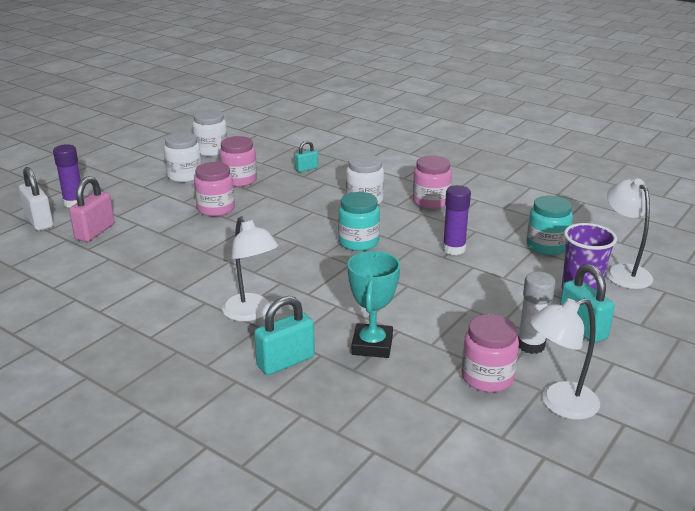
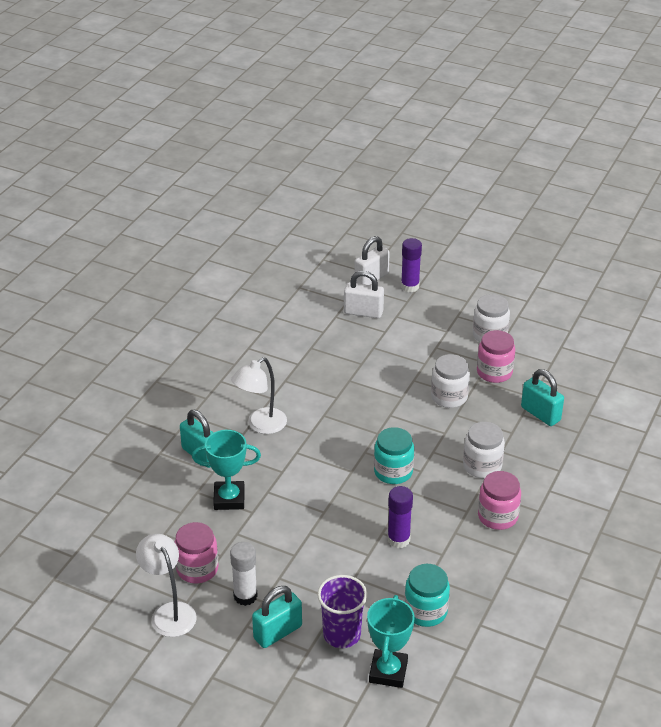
camera: 80 degrees right, 10 degrees up
(95, 232) = (363, 312): pink padlock -> white padlock
(211, 150) = (556, 339): white jar -> white jar (449, 397)
(216, 209) = (428, 370): pink jar -> none
(306, 169) = (540, 414): turquoise padlock -> turquoise padlock, size x1.69
(623, 272) = (388, 672): white lamp -> turquoise trophy

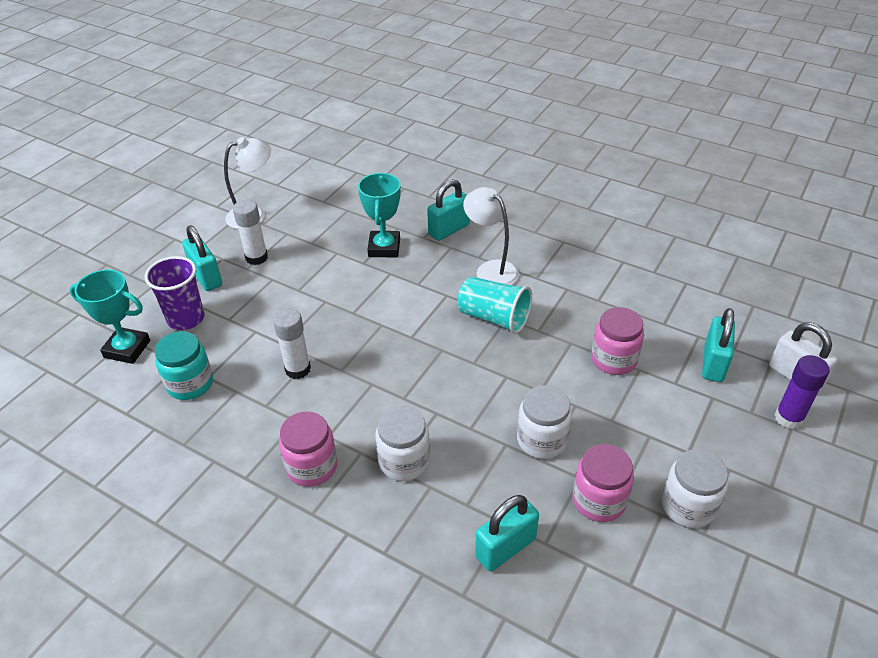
camera: 95 degrees right, 5 degrees up
(197, 569) = (299, 229): pink jar -> pink jar (613, 359)
(324, 422) = (494, 318): none -> turquoise cup
(363, 312) = (713, 363): white padlock -> turquoise padlock
(393, 472) = (405, 372): turquoise jar -> none
(398, 539) = (298, 369): purple glue stick -> white glue stick

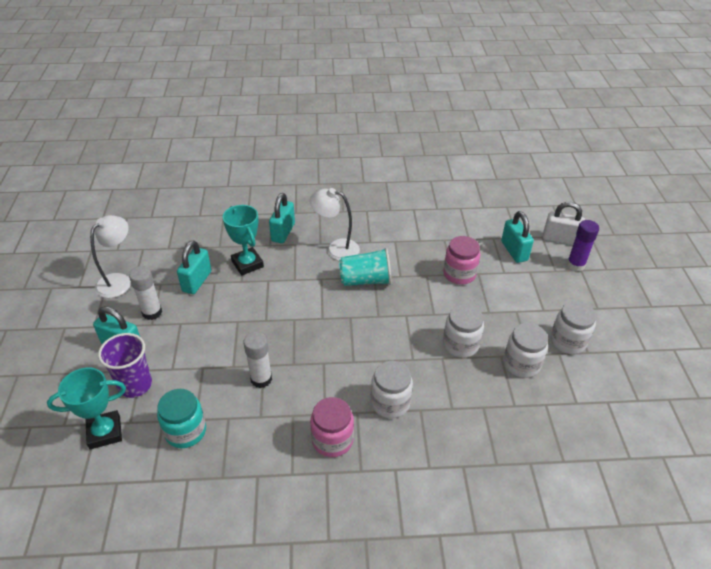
camera: 35 degrees left, 0 degrees up
(505, 548) = (496, 421): turquoise padlock -> turquoise padlock (197, 281)
(598, 500) = (521, 364): pink jar -> white jar

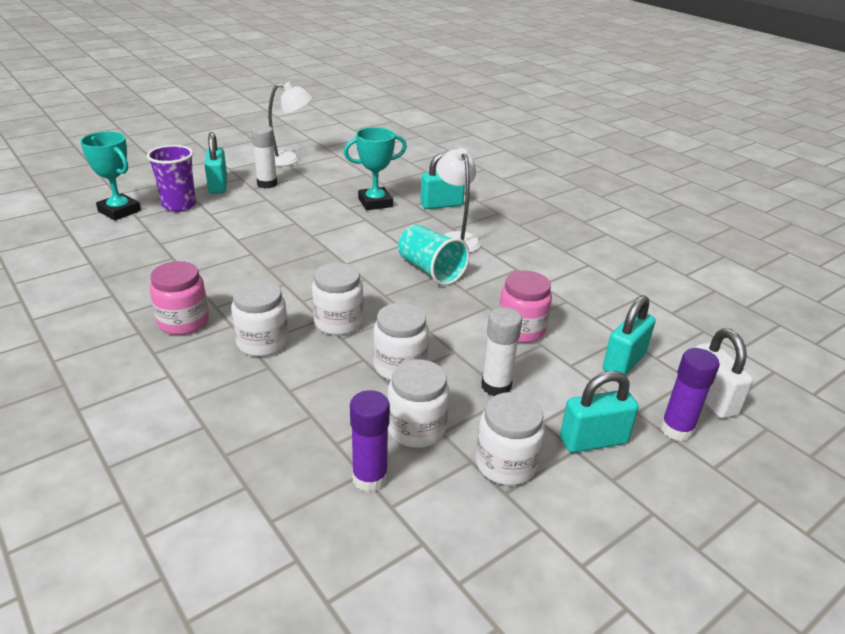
camera: 55 degrees right, 10 degrees down
(185, 431) = (143, 243): turquoise jar -> none
(197, 281) = (325, 189): turquoise padlock -> turquoise padlock (593, 440)
(247, 264) = (375, 202): turquoise trophy -> turquoise trophy turned 45 degrees clockwise
(261, 379) = (233, 258): white glue stick -> white glue stick (496, 386)
(394, 353) = (338, 322): none -> white jar
(551, 402) = (370, 478): none -> purple glue stick

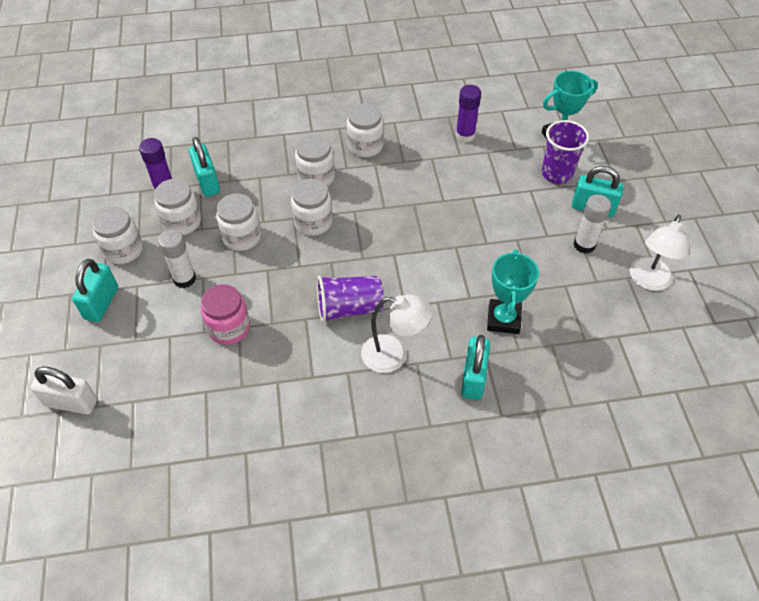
camera: 120 degrees right, 20 degrees up
(183, 322) = (365, 146): pink jar -> white jar
(430, 270) = (349, 308): turquoise cup -> purple cup
(624, 362) = (146, 374): turquoise padlock -> turquoise padlock (207, 182)
(676, 429) = (69, 357): purple glue stick -> purple glue stick (465, 135)

